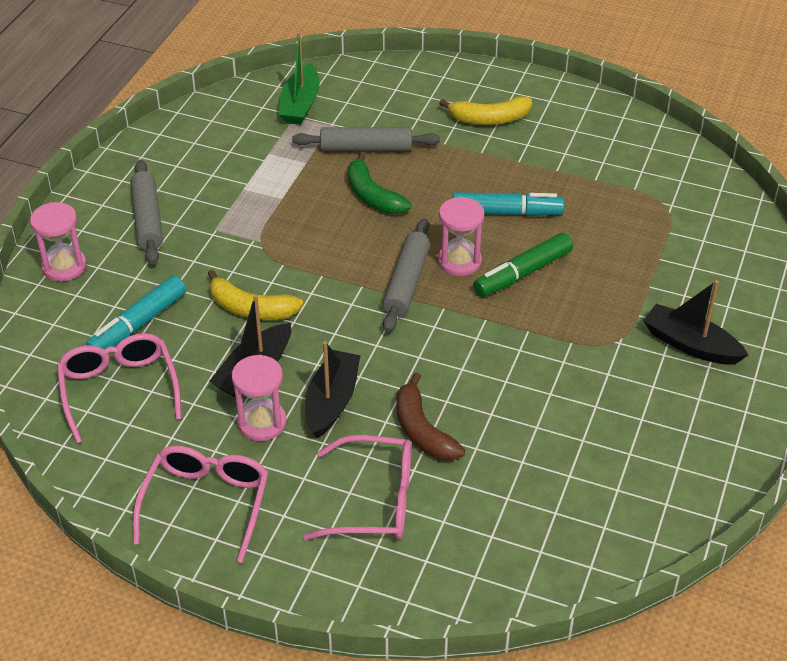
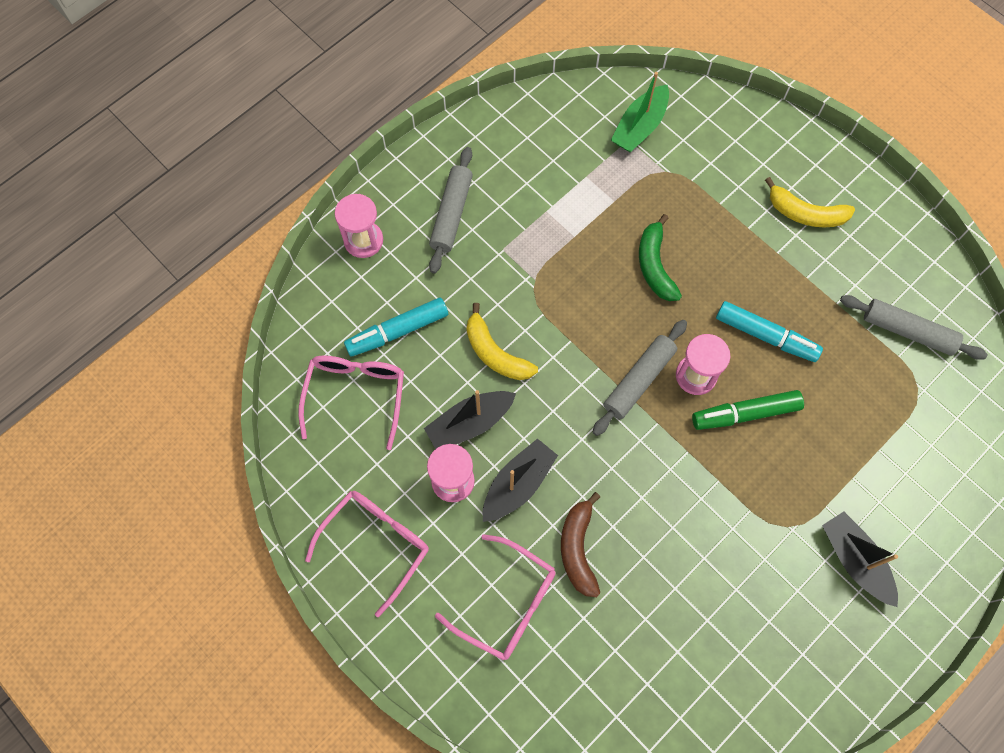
camera: 25 degrees right, 25 degrees up
(366, 148) = (675, 205): grey rolling pin -> grey rolling pin (908, 331)

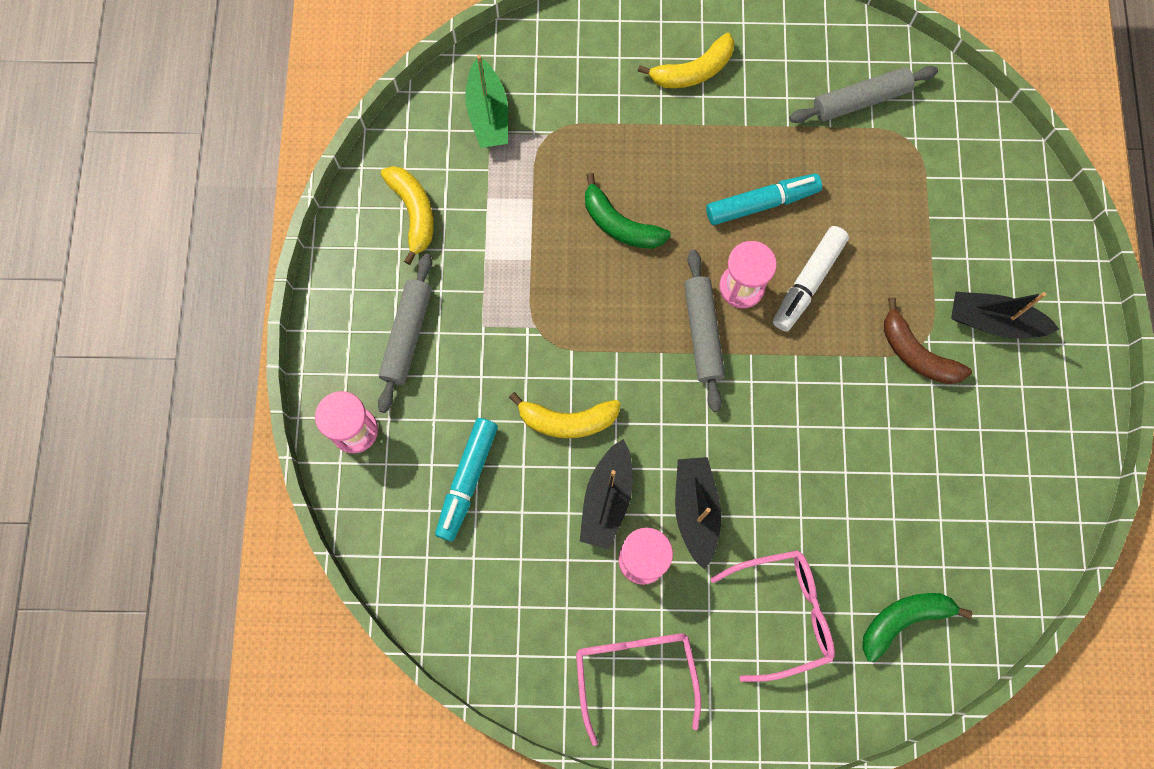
camera: 45 degrees left, 5 degrees up
(356, 395) = (489, 568): pink glasses -> none
(452, 214) = (407, 336): grey rolling pin -> grey rolling pin turned 45 degrees clockwise
(531, 146) = (413, 213): none -> yellow banana
(578, 549) = (792, 515): brown banana -> brown banana (916, 353)
(582, 689) = (903, 620): none -> green banana
(745, 413) = (808, 282): green marker -> white marker

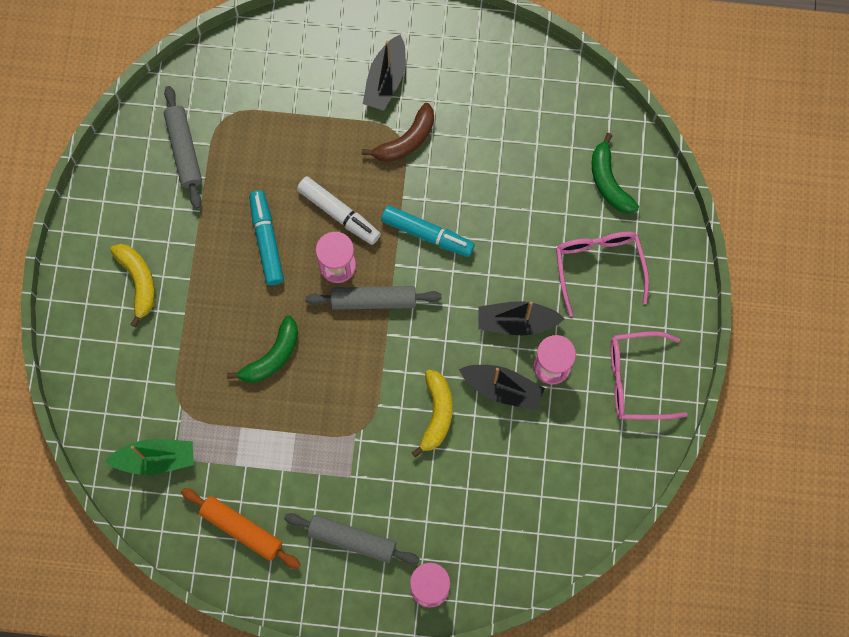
camera: 85 degrees left, 0 degrees up
(413, 213) = (241, 529): yellow banana -> orange rolling pin
(467, 481) = (479, 497): turquoise marker -> turquoise marker (427, 234)

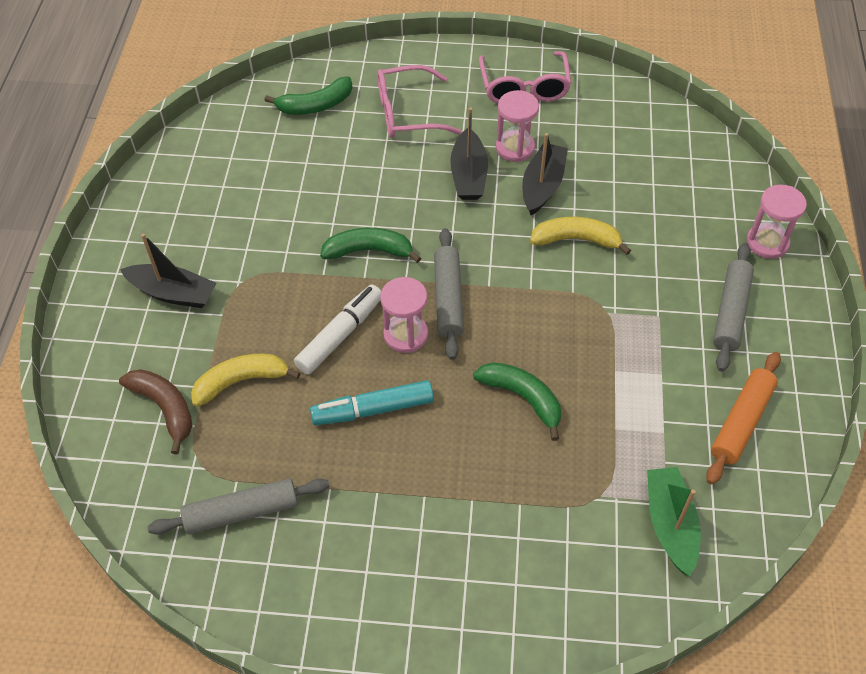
camera: 90 degrees left, 20 degrees down
(138, 282) = (429, 560): yellow banana -> yellow banana (241, 381)
(406, 140) = (253, 272): brown banana -> brown banana (164, 408)
(427, 234) = (369, 251): turquoise marker -> green banana

